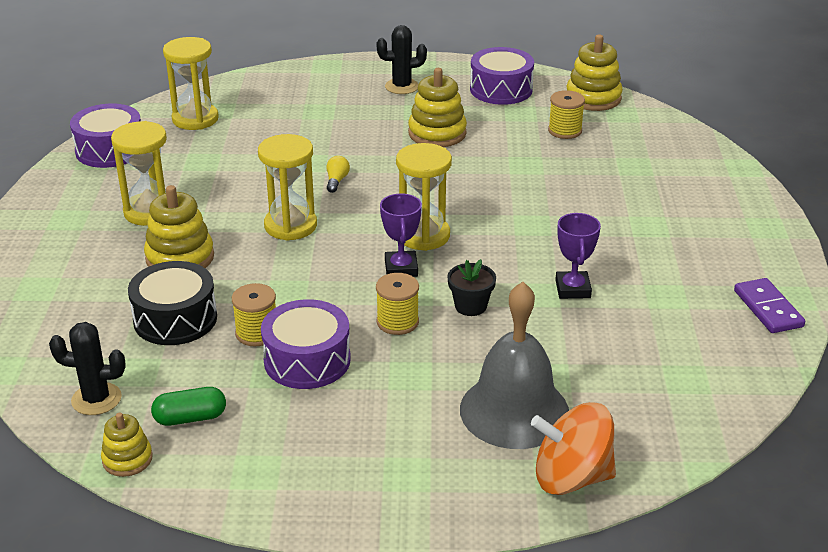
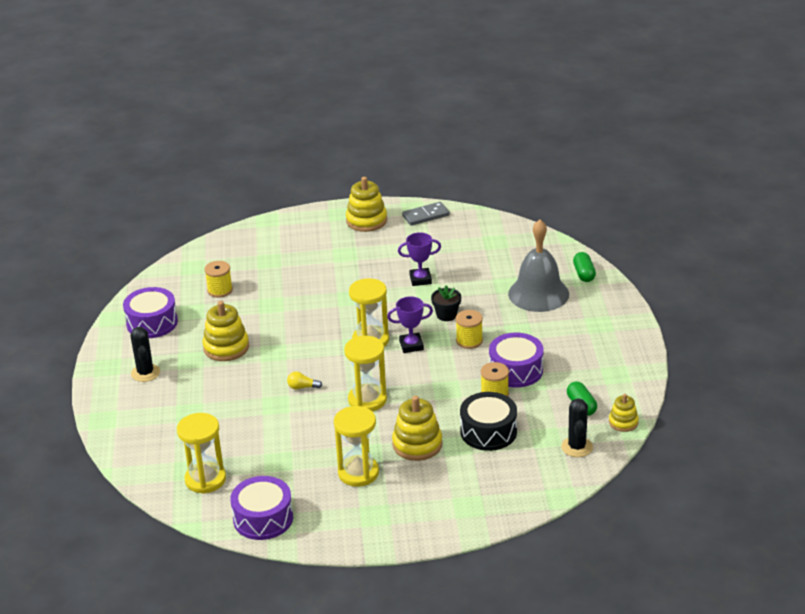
camera: 95 degrees left, 0 degrees up
(571, 477) = (584, 274): orange spinning top -> green capsule
(593, 98) = (167, 279): yellow stacking toy -> yellow stacking toy (366, 220)
(768, 309) = (425, 216): purple domino -> grey domino

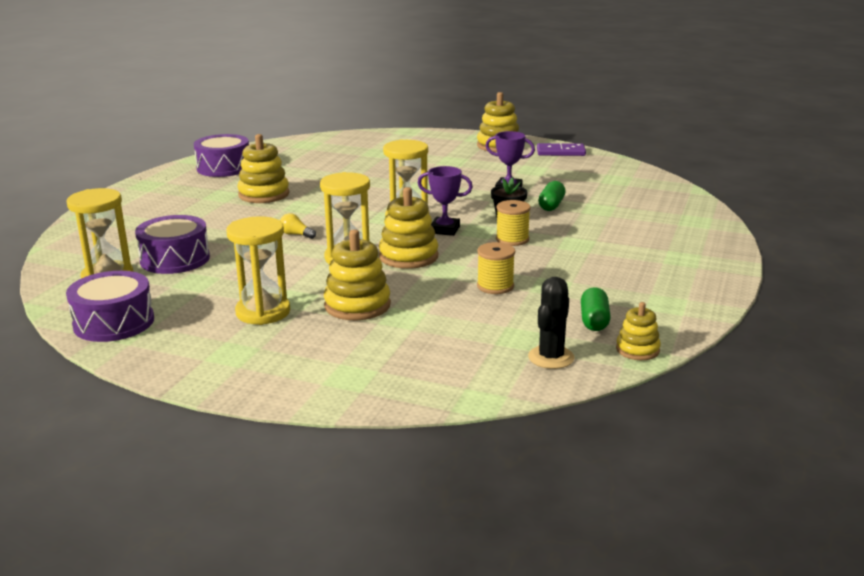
camera: 25 degrees right, 10 degrees down
(145, 373) = (170, 195): black cactus -> none
(220, 290) = (309, 161): yellow spool -> none
(409, 384) = (408, 256): none -> yellow stacking toy
(425, 216) = (561, 152): grey domino -> purple domino
(488, 432) = (453, 315): black drum -> none
(516, 370) = (541, 273): purple drum -> purple drum (175, 259)
(538, 294) = (629, 222): grey bell -> none
(584, 274) = (698, 218): green capsule -> green capsule (551, 205)

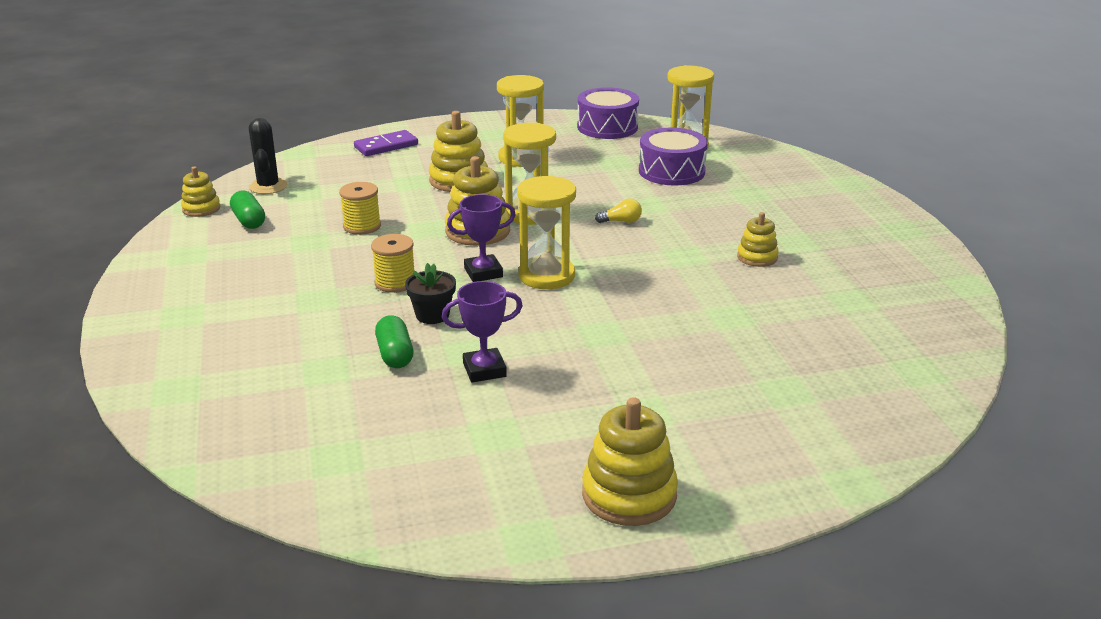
camera: 145 degrees right, 5 degrees up
(224, 168) = (898, 281): purple drum -> none
(264, 194) = (757, 257): yellow stacking toy -> yellow stacking toy, size x0.59
(561, 152) = (495, 517): purple domino -> purple domino (386, 146)

